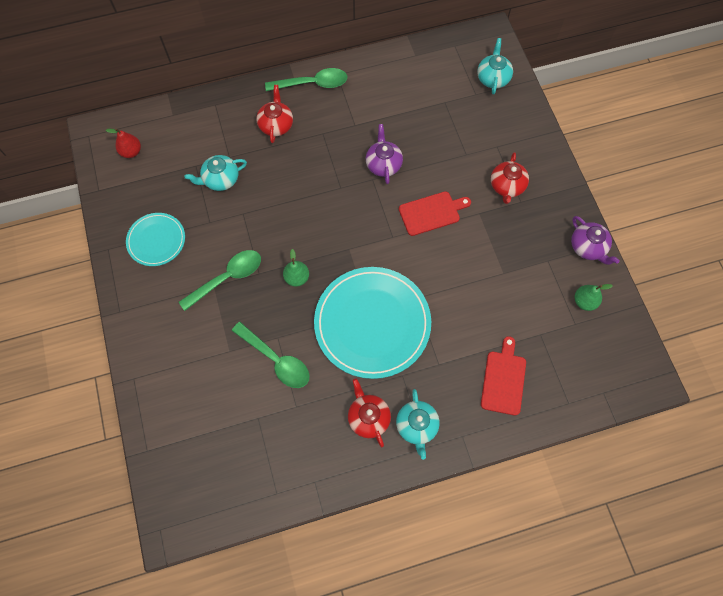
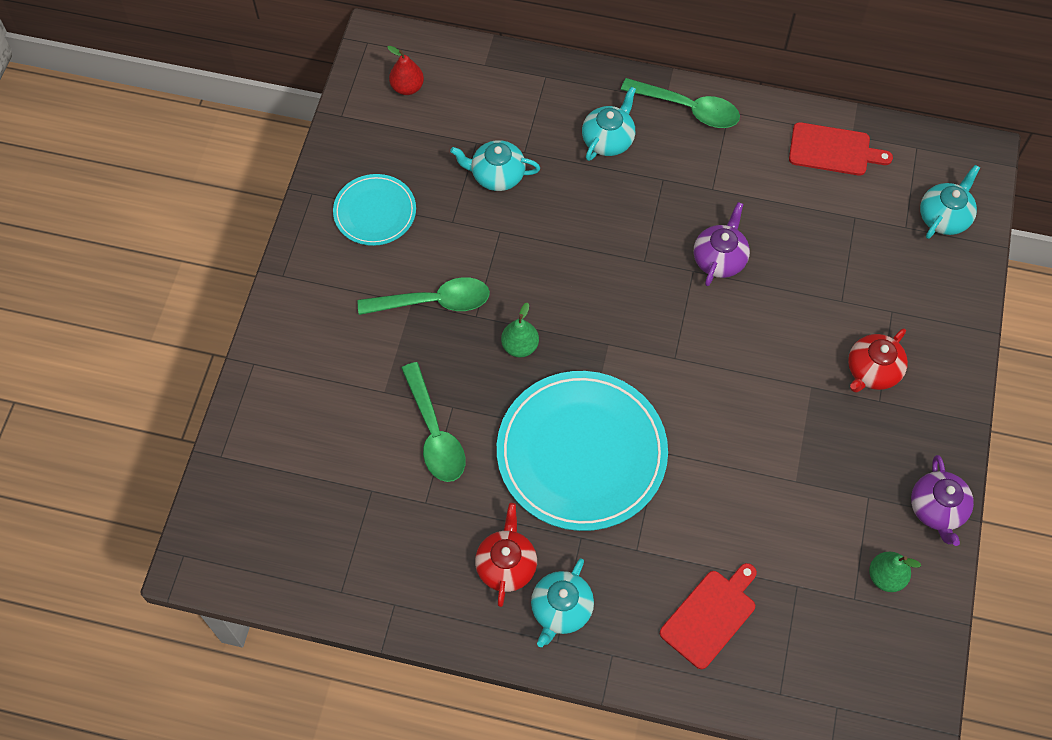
camera: 30 degrees right, 5 degrees down
(276, 125) = (608, 140): red teapot -> turquoise teapot
(431, 213) = (746, 353): red cutting board -> red cutting board (833, 150)

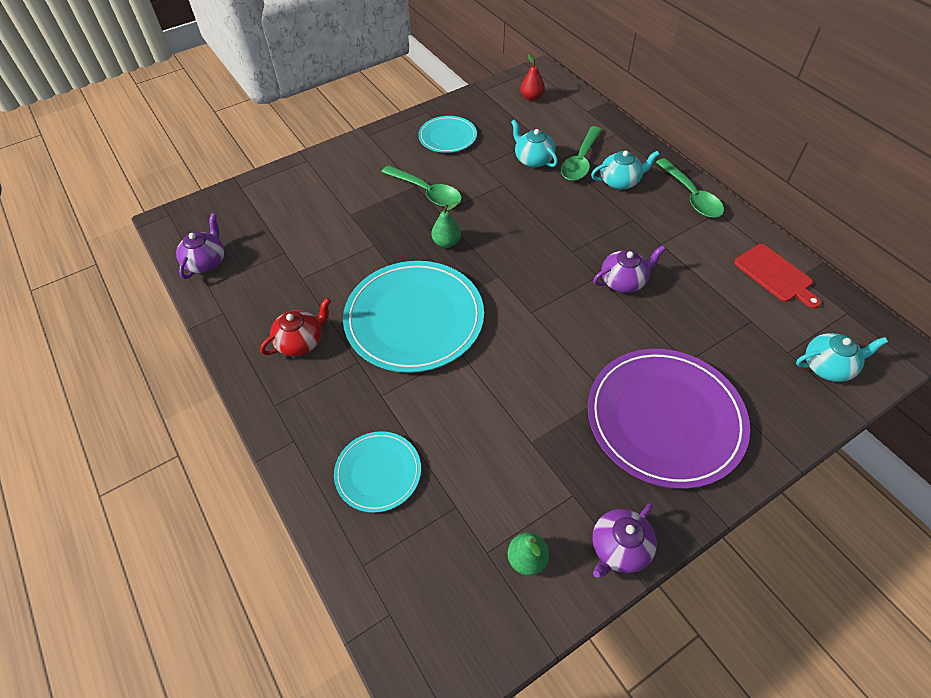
camera: 45 degrees right, 10 degrees down
(303, 570) = (206, 262): none -> purple teapot
(434, 433) = (349, 250): green spoon -> green spoon (580, 161)
(561, 609) = (298, 390): turquoise teapot -> none
(710, 615) = (378, 473): red cutting board -> turquoise plate
(872, 371) = (665, 419): red teapot -> purple plate

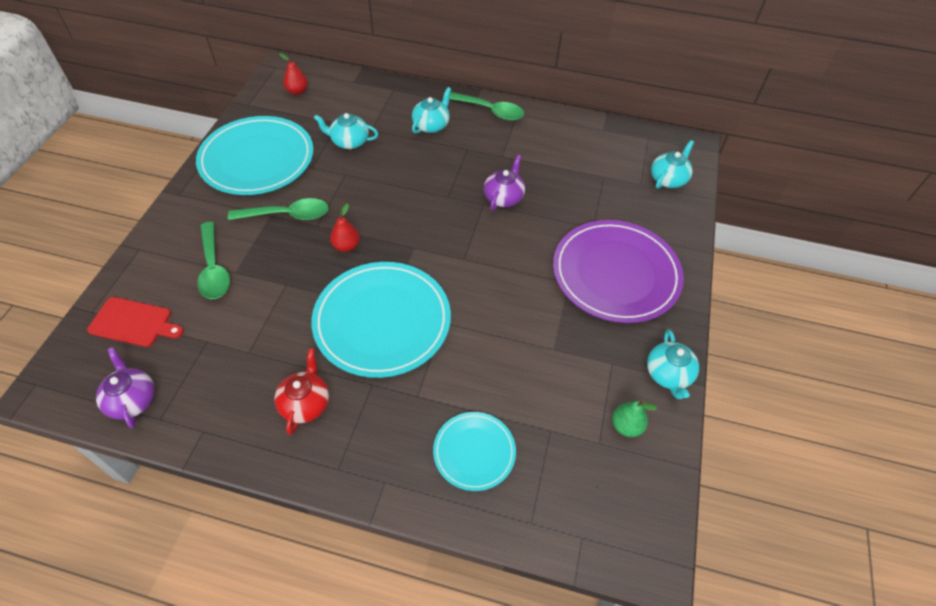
camera: 45 degrees left, 0 degrees up
(446, 242) = (346, 246): green pear -> red pear
(447, 137) = (257, 159): turquoise plate -> turquoise plate, size x1.89
(580, 161) = (387, 124): green spoon -> green spoon (214, 268)
(619, 548) = (668, 374): purple teapot -> turquoise teapot
(775, 275) = (589, 137): red cutting board -> red cutting board (134, 323)

